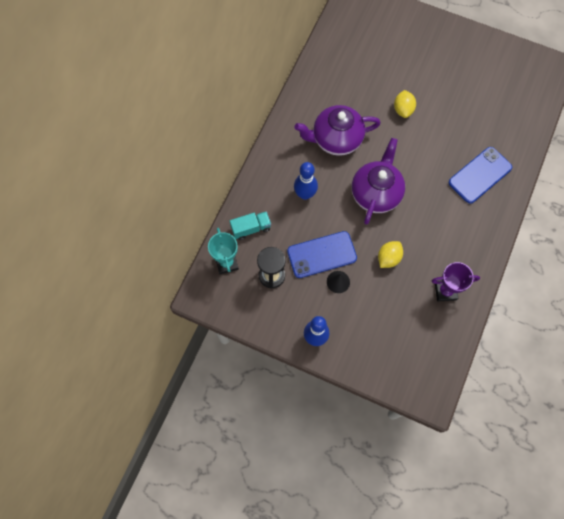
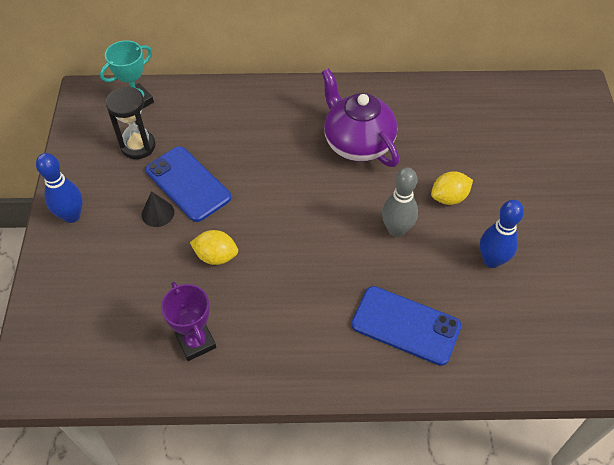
camera: 65 degrees right, 15 degrees down
(251, 228) = (191, 106): turquoise truck -> none
(305, 194) = (262, 139): blue bowling pin -> blue bowling pin (491, 260)
(376, 193) = (304, 210): purple teapot -> none
(413, 149) = (396, 230): none -> grey bowling pin

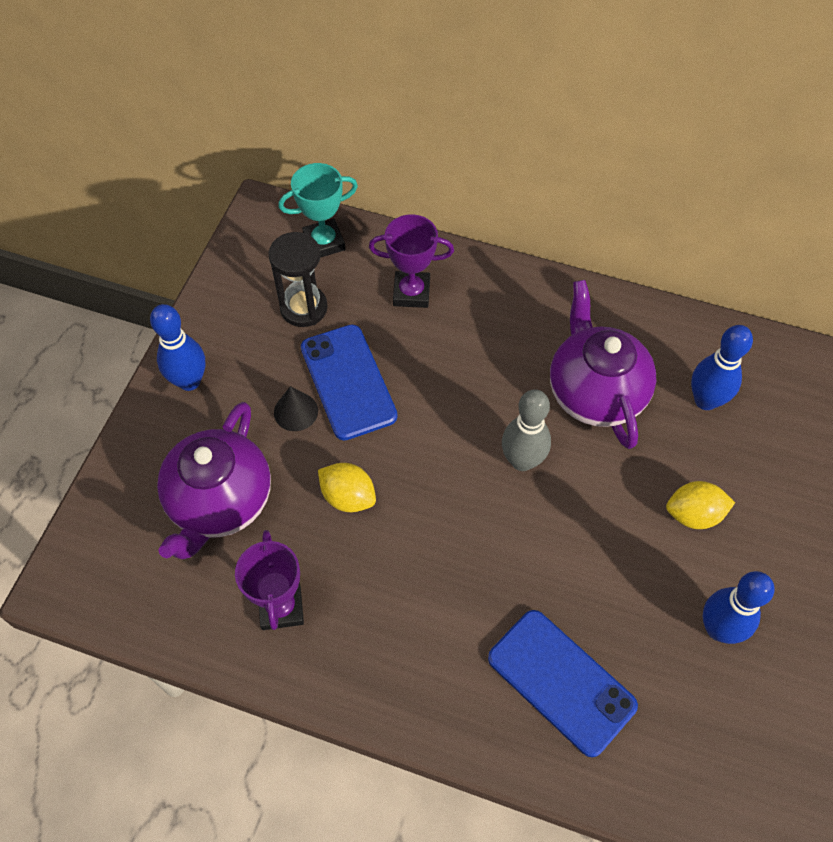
camera: 20 degrees right, 5 degrees up
(125, 288) = (220, 502): none -> purple teapot
(210, 116) = (411, 293): none -> purple trophy
(396, 230) = (601, 538): grey bowling pin -> grey bowling pin (522, 461)
(429, 128) = (705, 400): none -> blue bowling pin

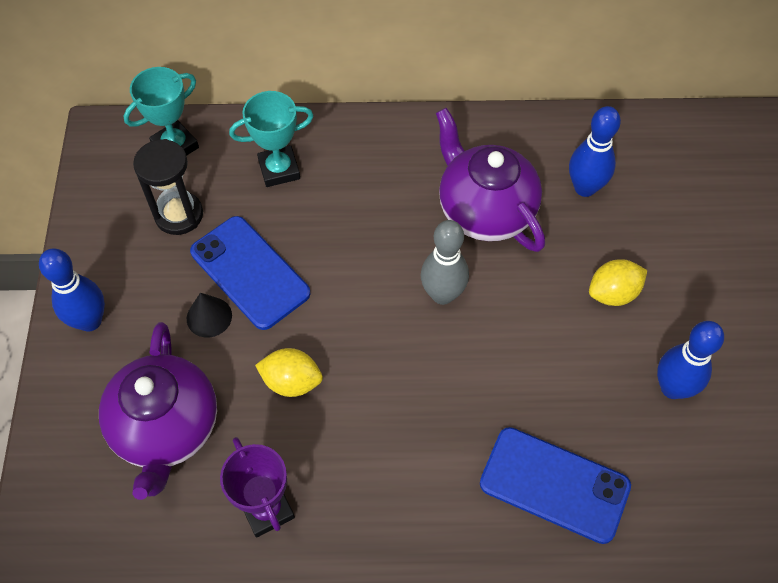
camera: 20 degrees left, 0 degrees up
(411, 293) = (279, 169): purple trophy -> turquoise trophy

